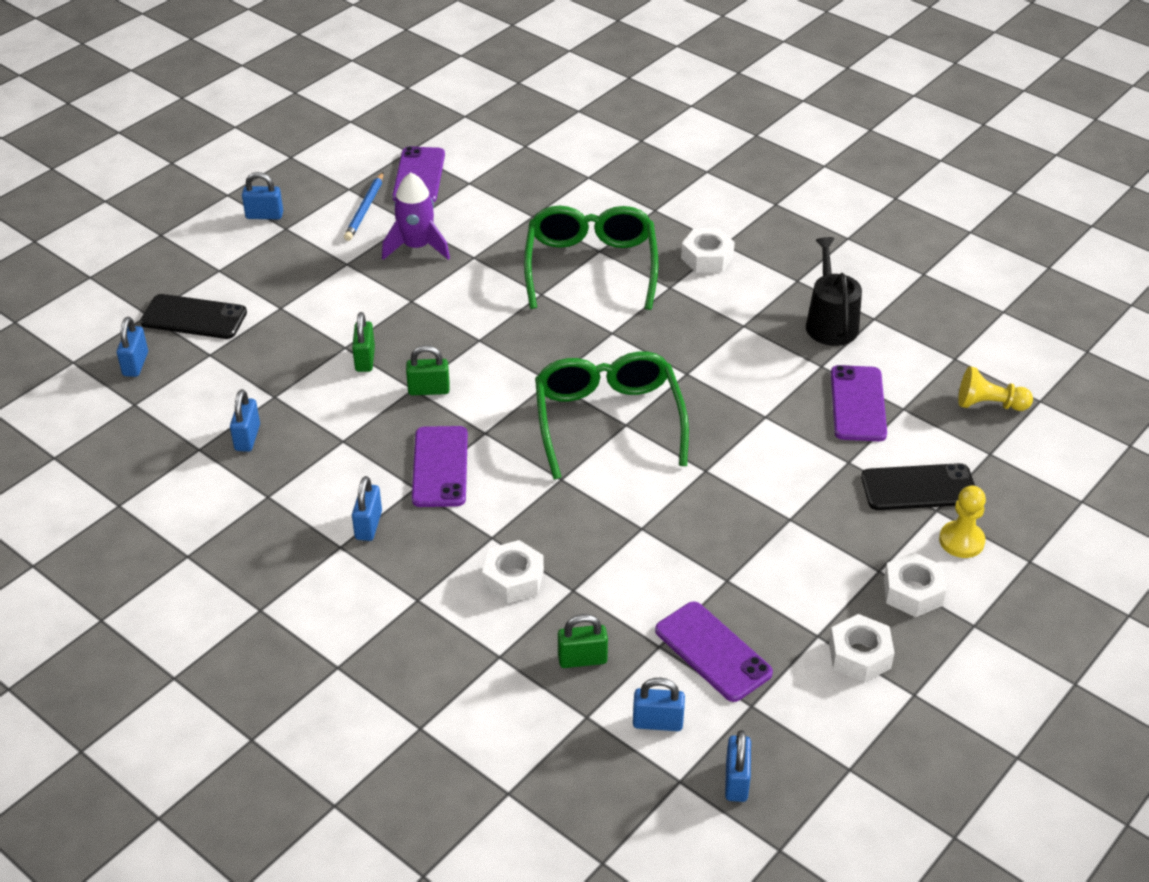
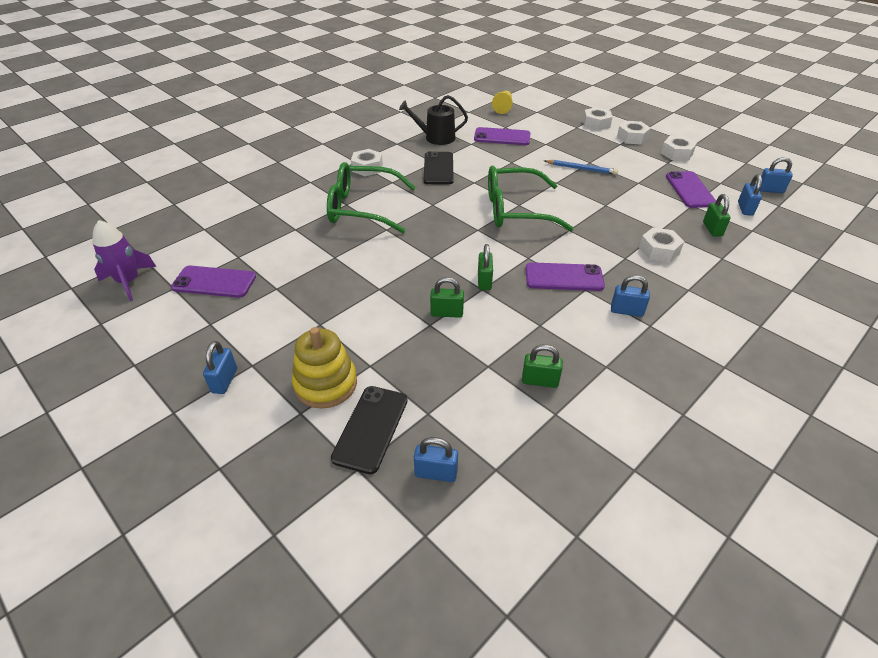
camera: 85 degrees left, 0 degrees up
(247, 438) = (539, 381): blue padlock -> green padlock
(255, 280) = (325, 384): none -> yellow stacking toy
(365, 209) = (246, 313): blue pencil -> blue pencil (581, 169)
(417, 247) = (311, 284): purple rocket -> purple rocket (128, 282)
(713, 651) = (690, 190): purple phone -> purple phone turned 60 degrees counterclockwise
(919, 488) = (562, 129): black phone -> black phone (438, 168)
(961, 541) = (596, 124): yellow pawn -> white nut

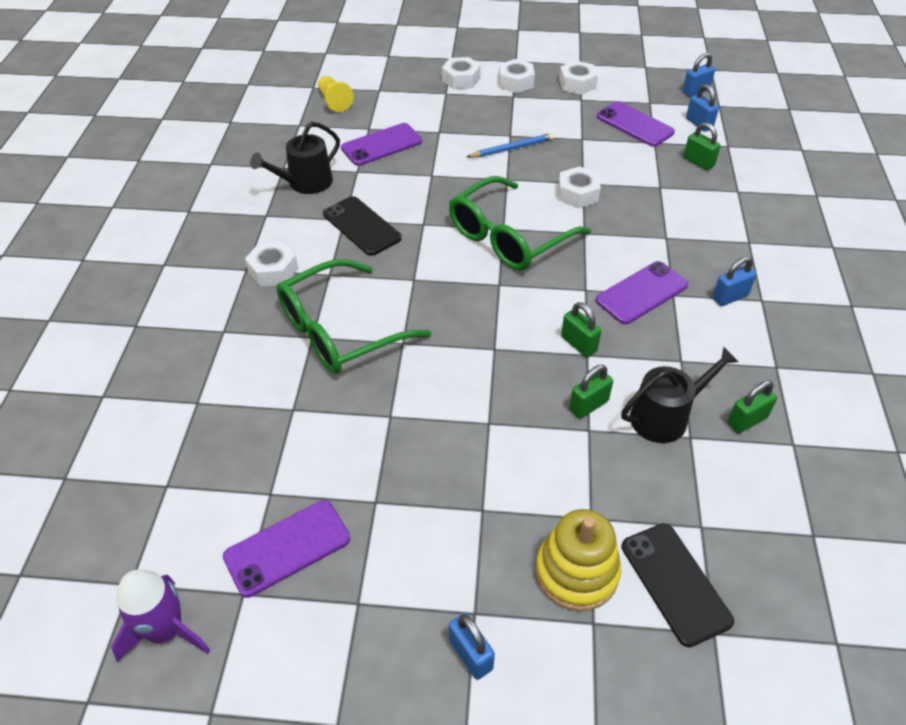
camera: 40 degrees left, 5 degrees up
(436, 473) = (777, 579): blue padlock -> none
(486, 346) = (665, 416): none -> black watering can
(659, 250) = (683, 212): white nut -> white nut (578, 194)

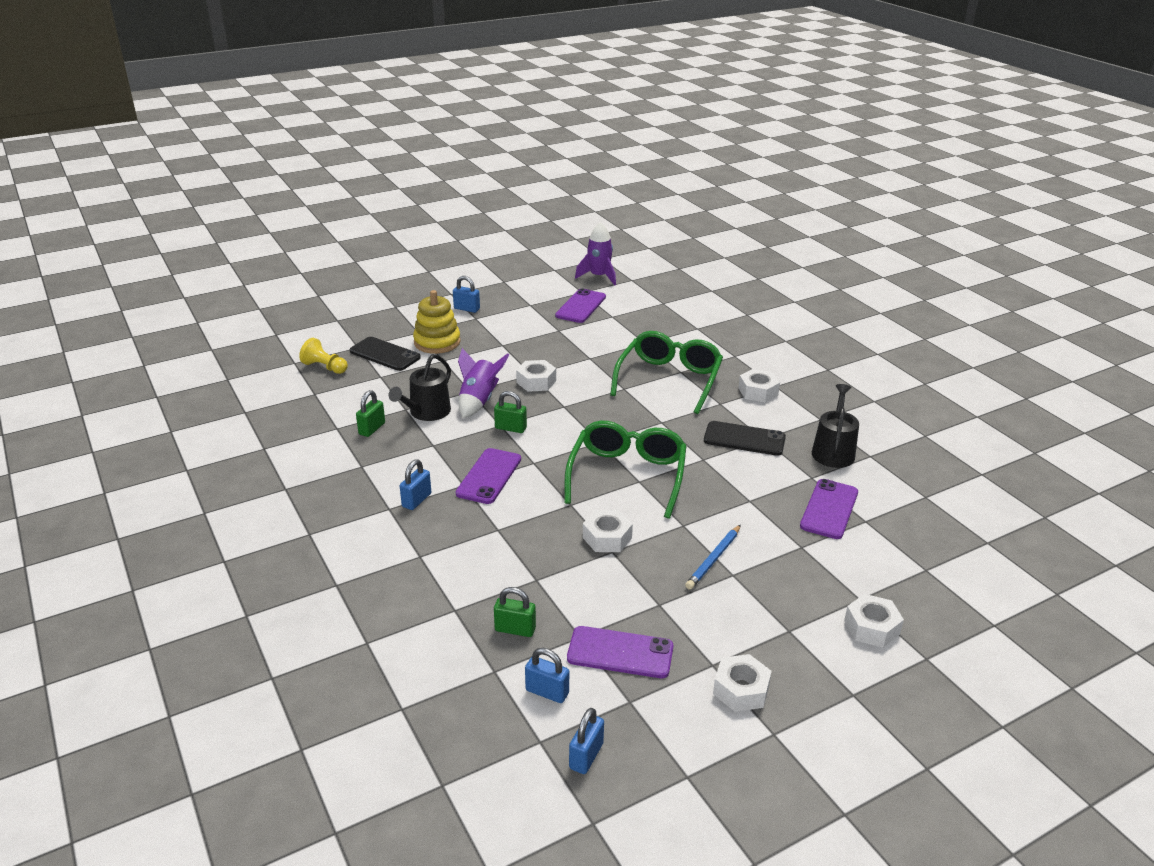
camera: 145 degrees right, 15 degrees down
(334, 101) = (941, 535): yellow pawn -> yellow pawn (325, 367)
(515, 82) = (810, 654): white nut -> white nut (536, 381)
(588, 405) = (479, 401): green padlock -> purple rocket

